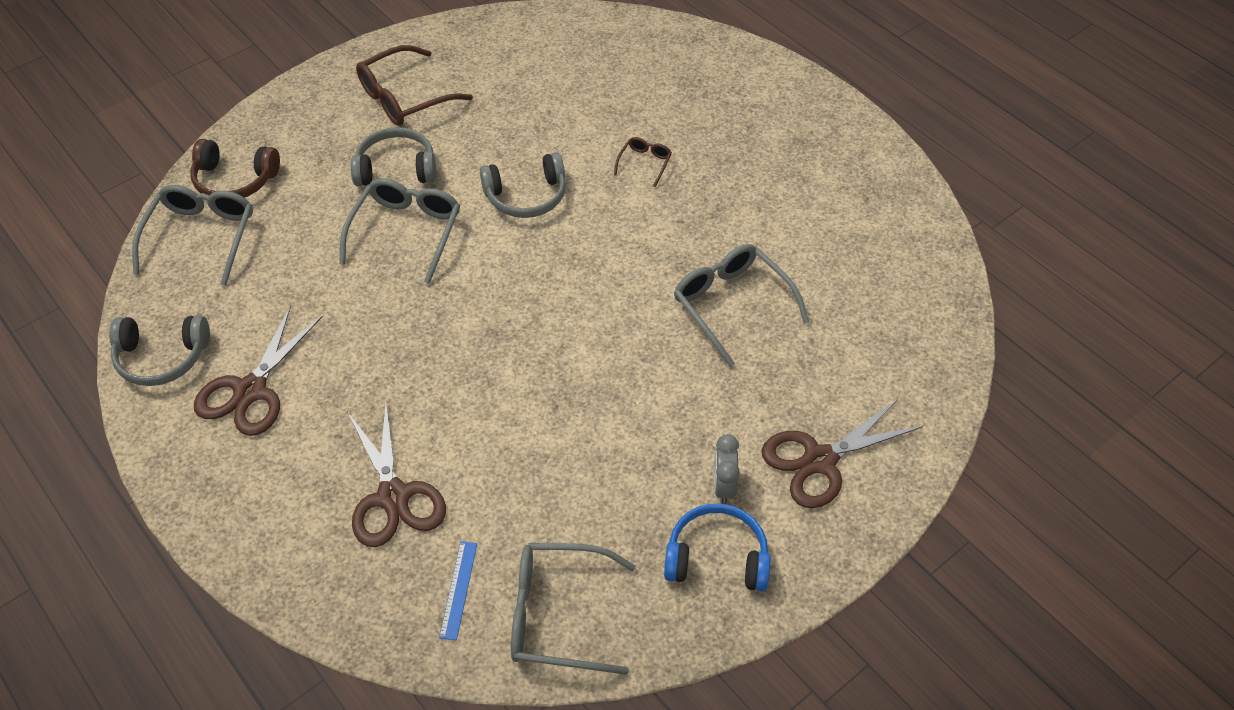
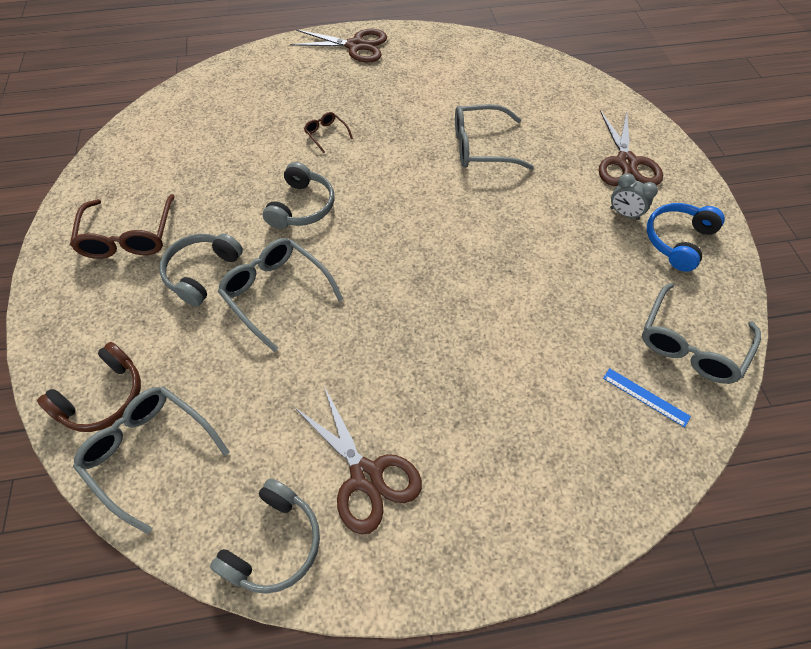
camera: 60 degrees left, 5 degrees up
(393, 496) = (539, 407): brown scissors -> brown scissors (355, 46)

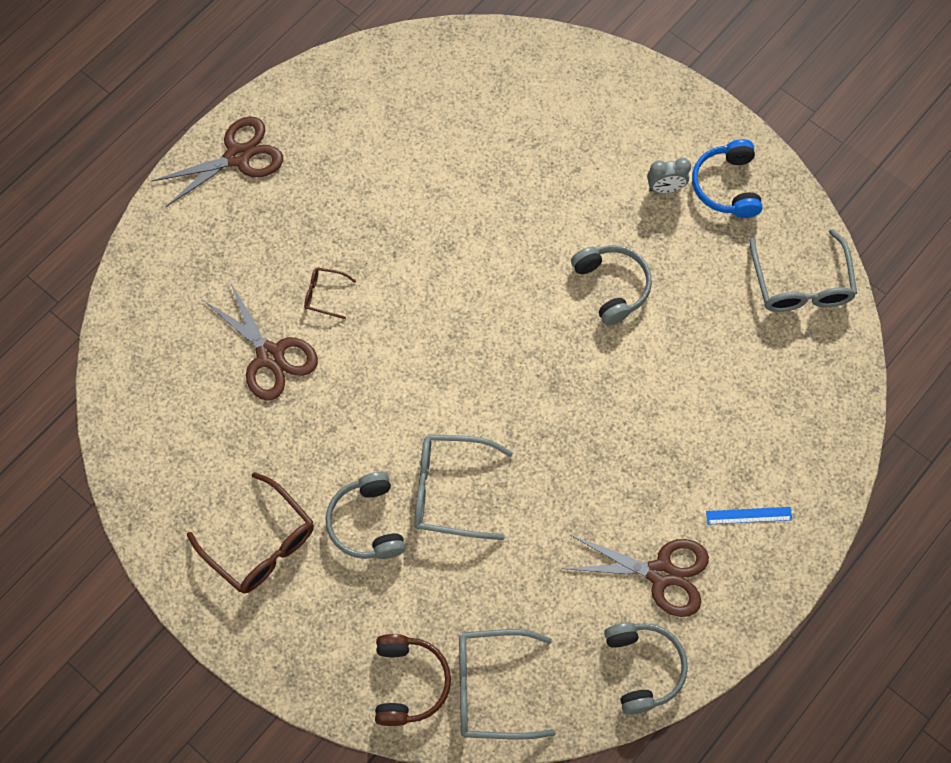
camera: 40 degrees left, 10 degrees up
(302, 206) = (385, 392): grey headphones -> grey headphones (612, 286)
(482, 147) = (485, 201): grey glasses -> none
(626, 162) = (625, 126): brown scissors -> brown scissors (270, 356)
(645, 397) = (800, 356): blue ruler -> blue ruler (749, 515)

